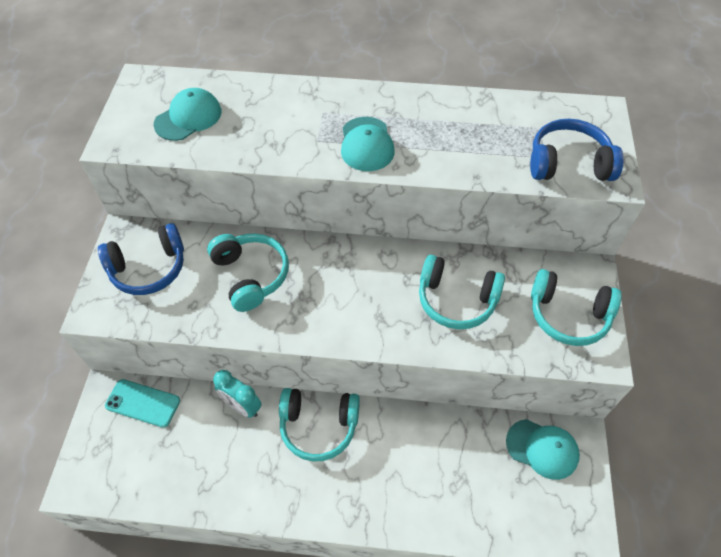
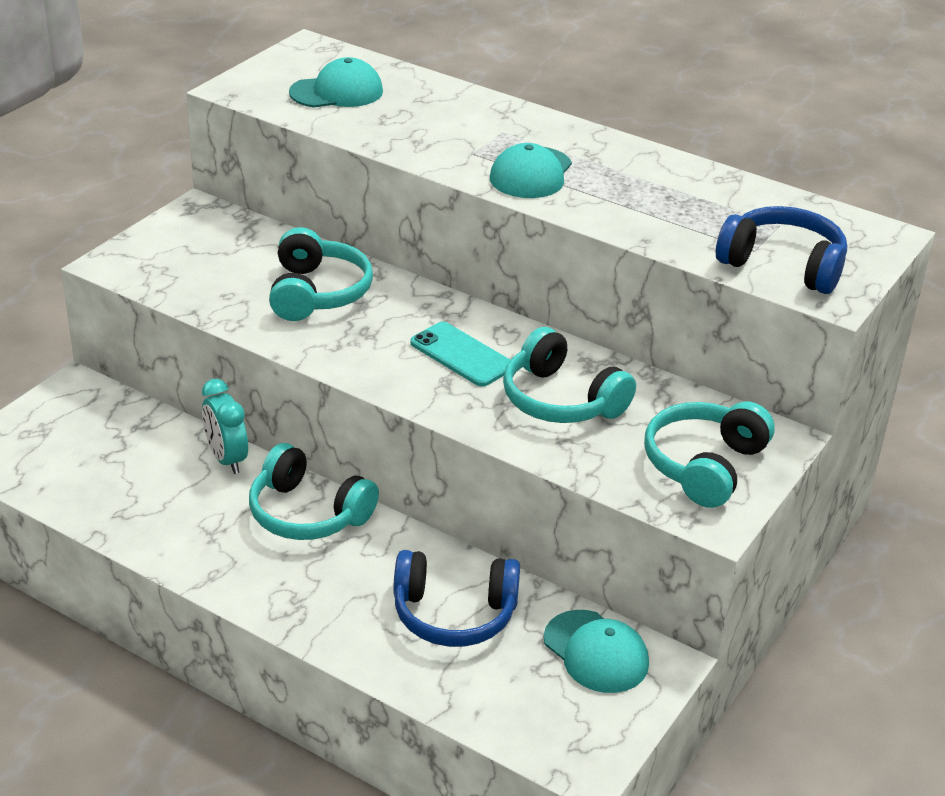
camera: 25 degrees right, 20 degrees down
(143, 403) = (110, 412): turquoise phone -> turquoise phone (461, 355)
(149, 268) = (202, 248): blue headphones -> blue headphones (454, 614)
(568, 315) = (704, 465): turquoise headphones -> turquoise headphones turned 75 degrees clockwise

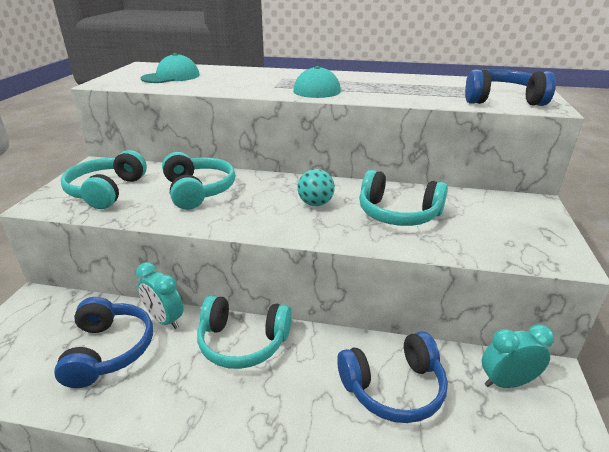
camera: 20 degrees left, 5 degrees down
(150, 476) = (109, 350): none -> blue headphones
(461, 355) = (315, 203): turquoise phone -> turquoise ball
(596, 652) = (506, 382): turquoise cap -> turquoise clock
(704, 465) = (518, 228): turquoise headphones -> turquoise headphones (107, 191)

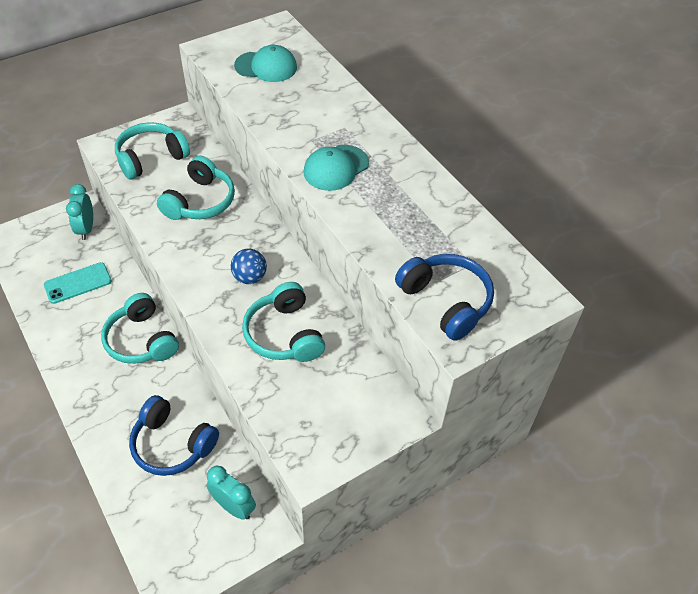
camera: 45 degrees right, 20 degrees up
(109, 350) = (78, 283): blue headphones -> turquoise phone
(165, 319) = (124, 286): turquoise clock -> turquoise clock (86, 229)
(315, 203) = (250, 277): turquoise ball -> blue ball

